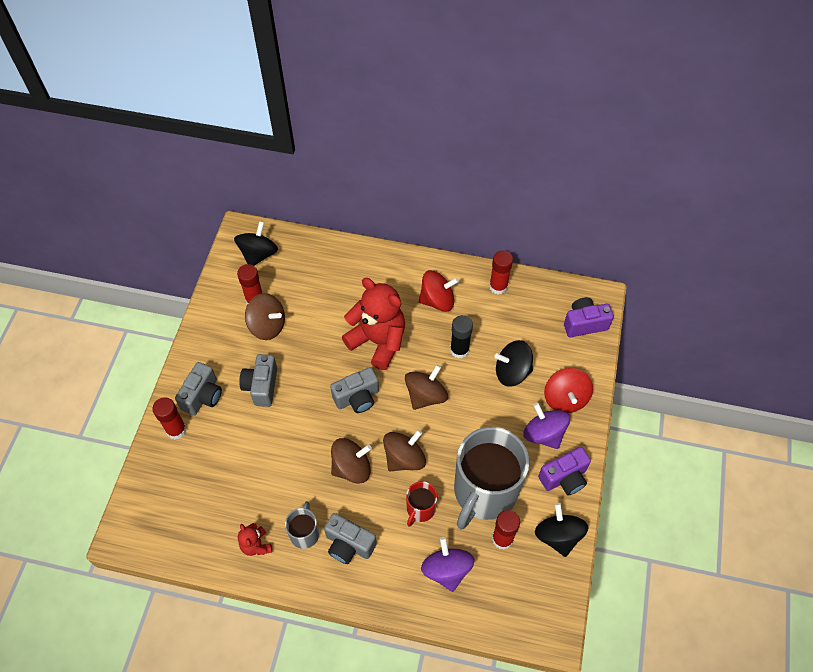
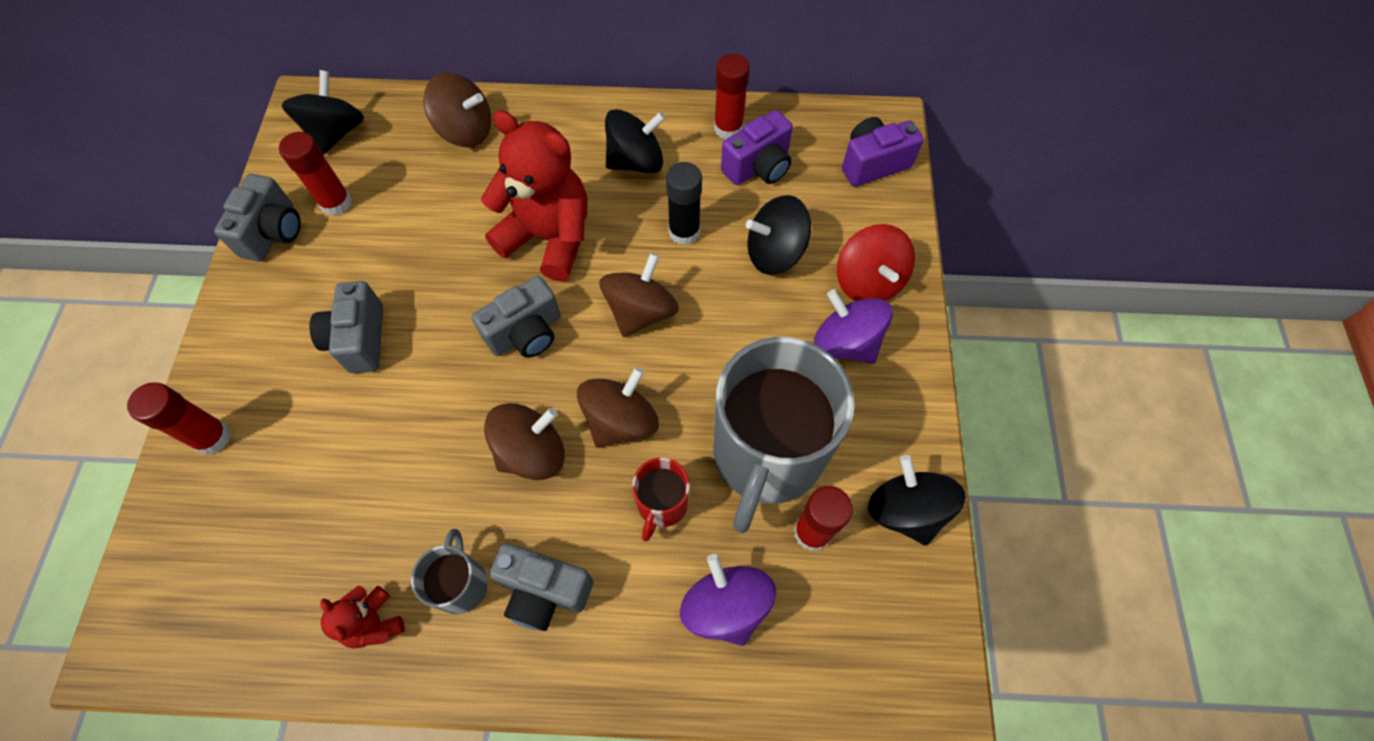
camera: 10 degrees left, 5 degrees up
(203, 396) = (257, 372): grey camera -> grey camera (273, 233)
(267, 326) = (361, 240): brown spinning top -> brown spinning top (466, 130)
(437, 300) = (636, 161): red spinning top -> black spinning top
(564, 478) = (894, 409): purple camera -> purple camera (758, 167)

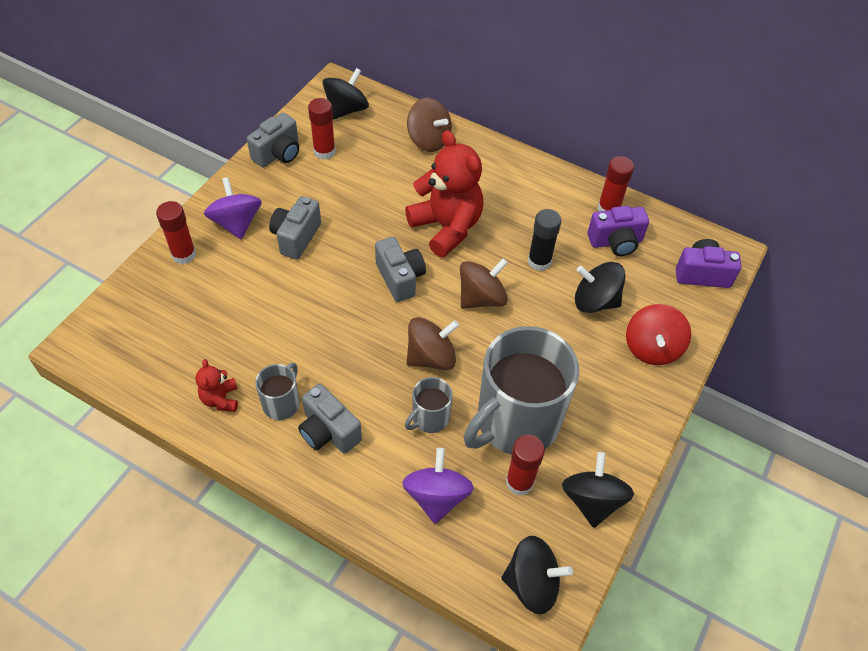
camera: 25 degrees right, 10 degrees down
(526, 333) = (400, 278): grey camera -> grey camera turned 105 degrees counterclockwise
(532, 452) = (365, 349): brown spinning top -> none
(636, 161) = (531, 204): black spinning top -> black spinning top (532, 583)
(662, 504) = (430, 418): red mug -> grey mug
(846, 343) = (612, 379): purple spinning top -> purple spinning top (236, 223)

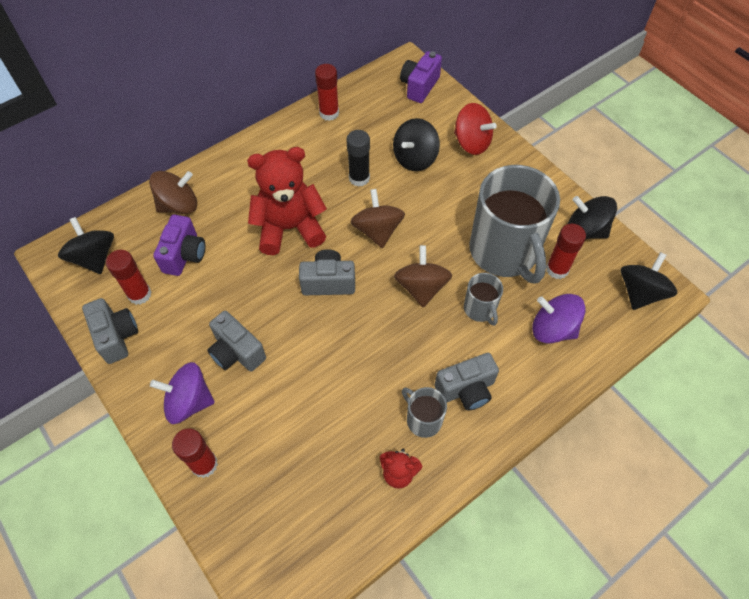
camera: 65 degrees left, 5 degrees up
(615, 242) = (364, 123): purple camera -> purple camera (184, 255)

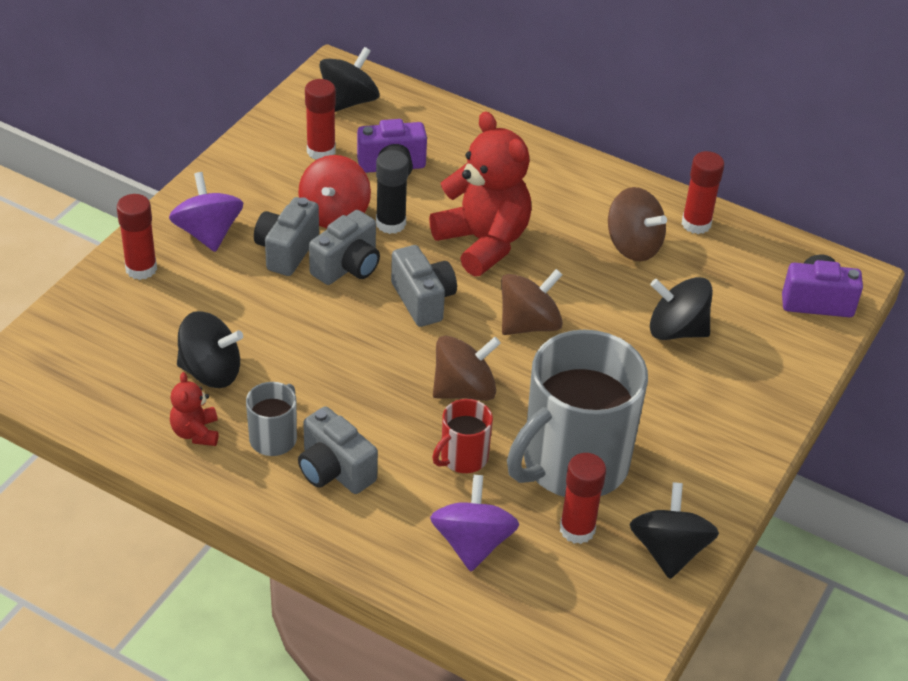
camera: 65 degrees right, 15 degrees down
(116, 336) = (260, 153): grey camera -> grey camera (347, 267)
(179, 205) = (459, 140): brown spinning top -> brown spinning top (633, 246)
(359, 178) = (604, 283): black glue stick -> black glue stick (391, 223)
(471, 143) = (749, 384): red spinning top -> red spinning top (334, 214)
(480, 309) = (463, 457): grey mug -> red mug
(640, 292) = (592, 638): black spinning top -> black spinning top (210, 372)

